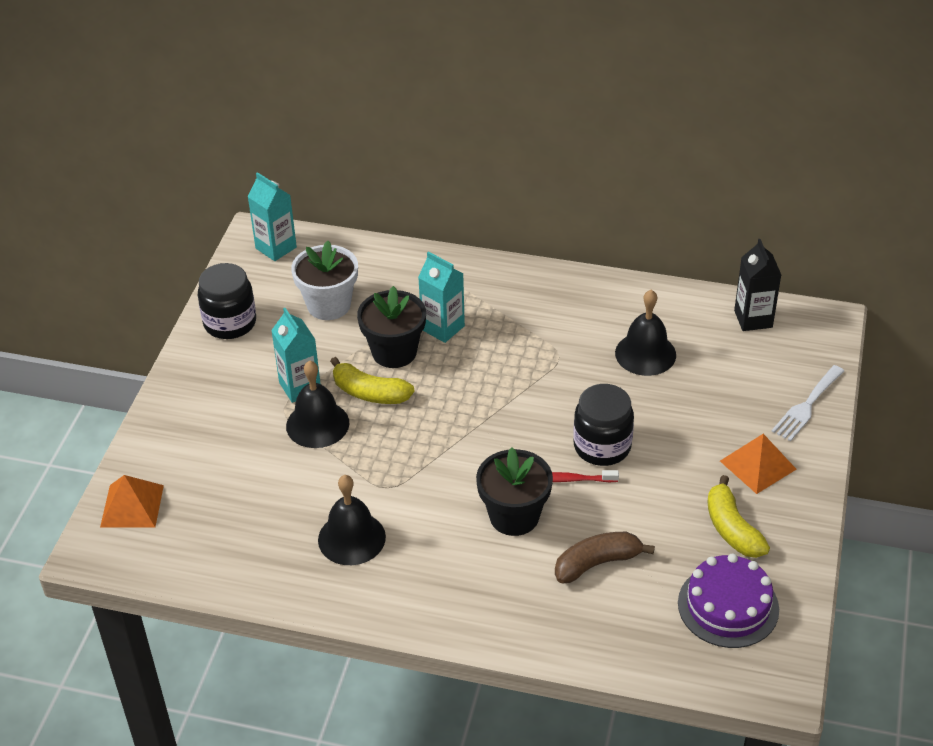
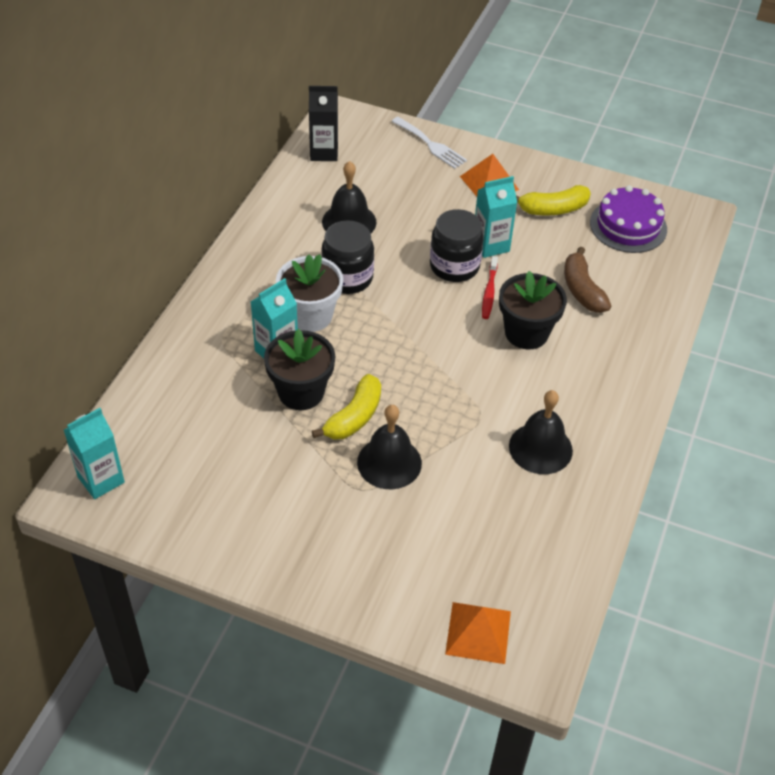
camera: 85 degrees left, 5 degrees up
(230, 323) = (215, 530): black jar -> black jar (347, 278)
(300, 387) = (333, 473): turquoise carton -> turquoise carton (491, 245)
(329, 305) = (214, 439): white flower pot -> white flower pot (310, 315)

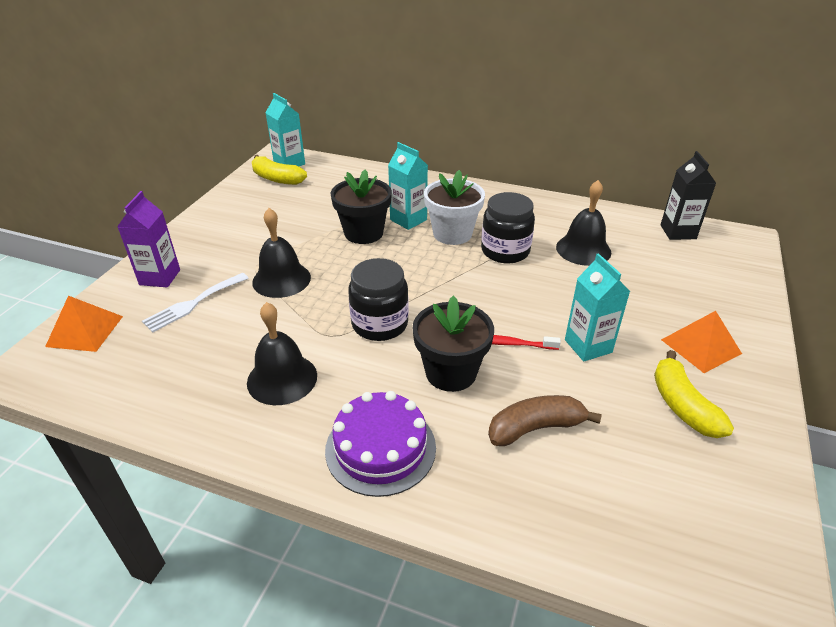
camera: 90 degrees right, 10 degrees down
(354, 417) = (335, 260): yellow banana -> yellow banana (277, 179)
(380, 582) = (160, 277): none -> purple carton
(431, 145) = (741, 300): white fork -> white fork (193, 304)
(454, 266) = (543, 318): black jar -> black jar (380, 324)
(628, 226) = (689, 491): purple cake -> purple cake (380, 448)

